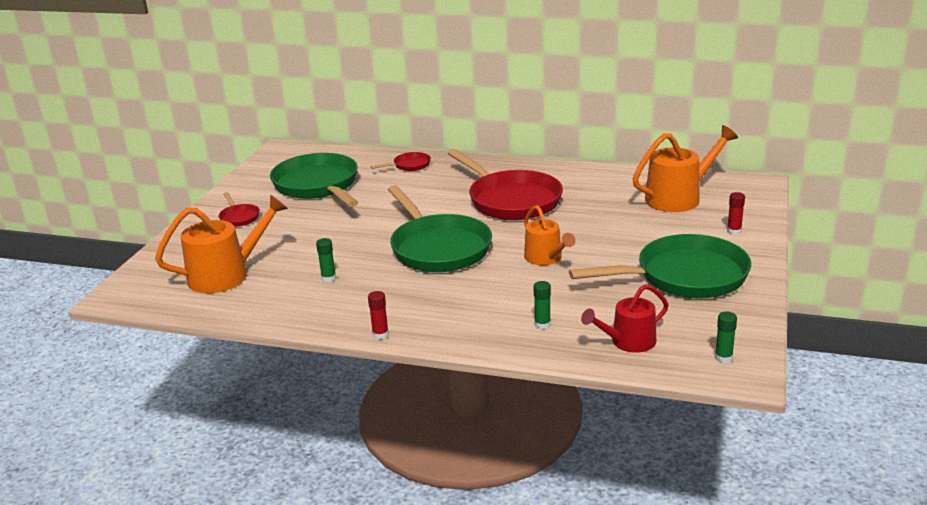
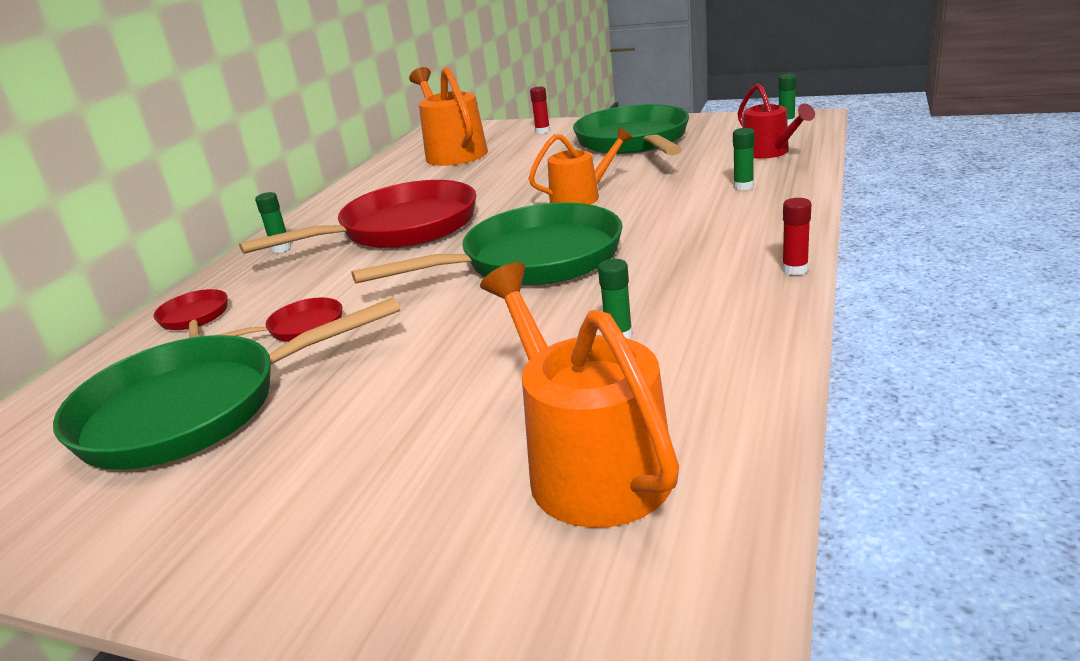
camera: 85 degrees left, 0 degrees up
(239, 217) = (283, 505): red pan -> red pan (301, 328)
(495, 169) = (281, 248): none -> green glue stick

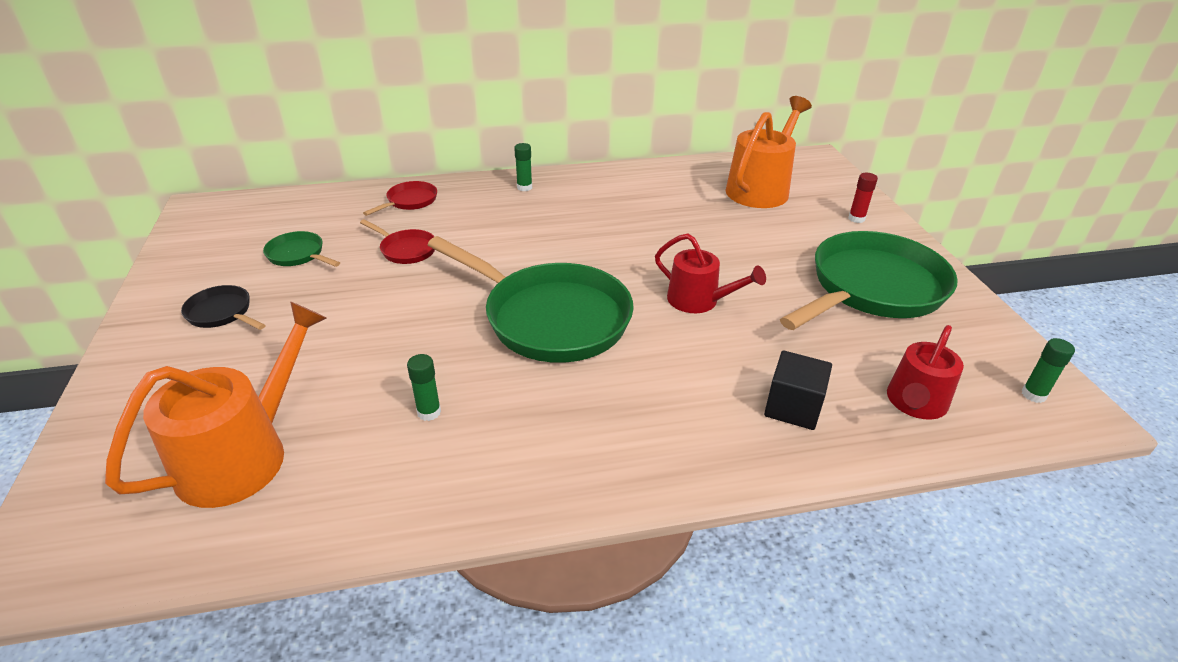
camera: 55 degrees right, 10 degrees up
(195, 409) = (298, 255): green pan -> green pan, size x0.44
(254, 482) = (222, 313): none -> black pan
(401, 229) = (581, 227): red pan -> none
(581, 197) = (698, 300): orange watering can -> red watering can
(743, 186) = (793, 407): green glue stick -> black cube
(795, 270) = (593, 499): red glue stick -> none

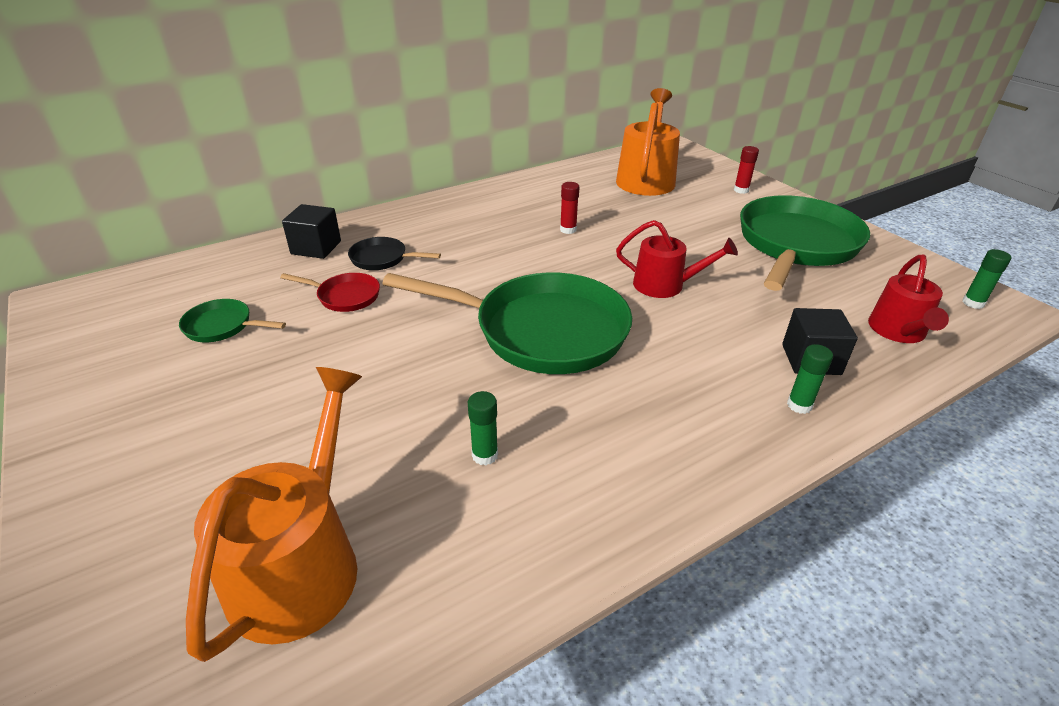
camera: 20 degrees left, 0 degrees up
(222, 313) = (168, 410): black pan -> black pan (382, 259)
(410, 201) = (316, 248): red pan -> black cube
(524, 187) = (429, 214): green glue stick -> green glue stick (799, 405)
(642, 227) = (568, 230): none -> red glue stick

